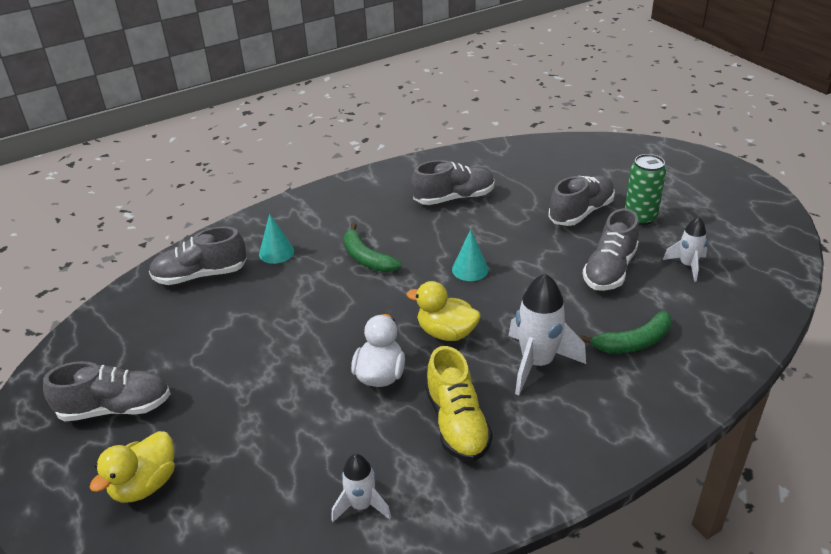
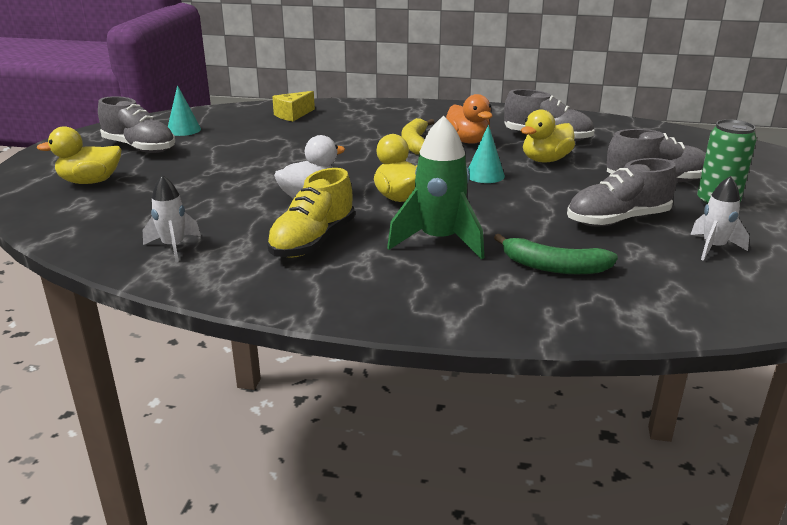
camera: 40 degrees right, 10 degrees down
(200, 275) = (293, 115): grey shoe -> yellow cheese
(276, 252) = (359, 121): turquoise cone -> turquoise cone (183, 130)
(366, 258) = (415, 143): green banana -> yellow banana
(403, 233) = (467, 141): none -> orange duck
(487, 227) = (545, 160): none -> yellow duck
(537, 363) = (439, 241): white rocket -> green rocket

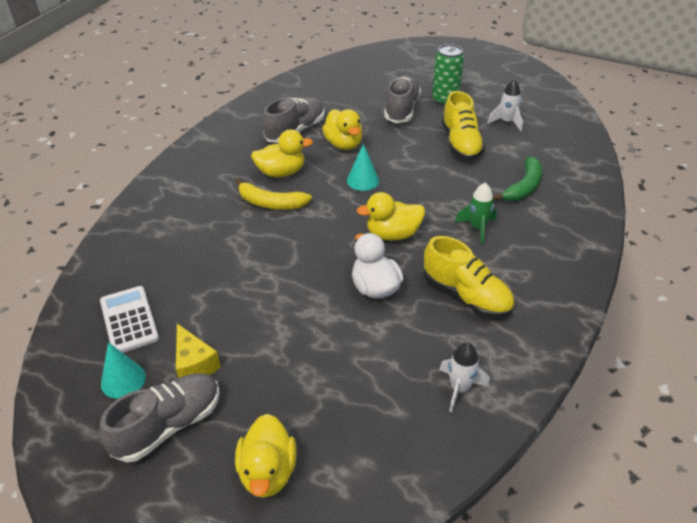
camera: 75 degrees left, 15 degrees up
(244, 122) = (129, 320): none -> white calculator
(293, 115) = (130, 276): yellow cheese -> yellow cheese (194, 364)
(439, 241) = (477, 228): green rocket -> green rocket, size x0.59
(467, 141) = (281, 172): orange duck -> yellow duck
(617, 220) = (461, 143): grey shoe -> yellow shoe

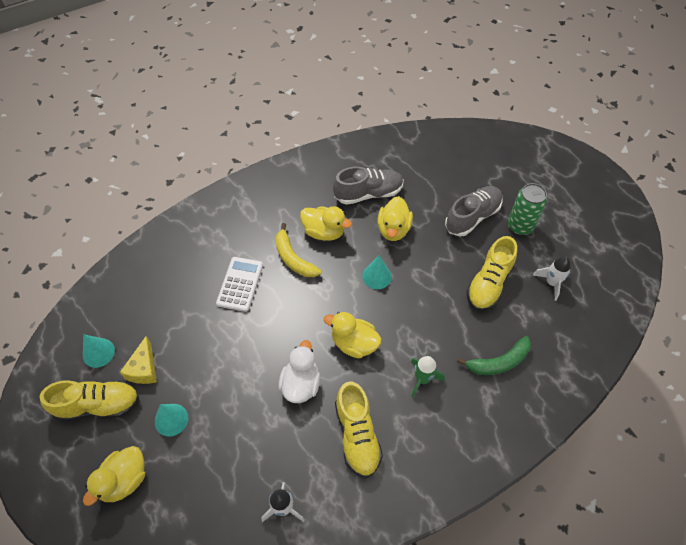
camera: 35 degrees right, 15 degrees up
(129, 320) = (133, 306): white calculator -> white calculator (240, 284)
(168, 426) = (98, 405): grey shoe -> yellow shoe
(269, 388) = (171, 419): none -> turquoise cone

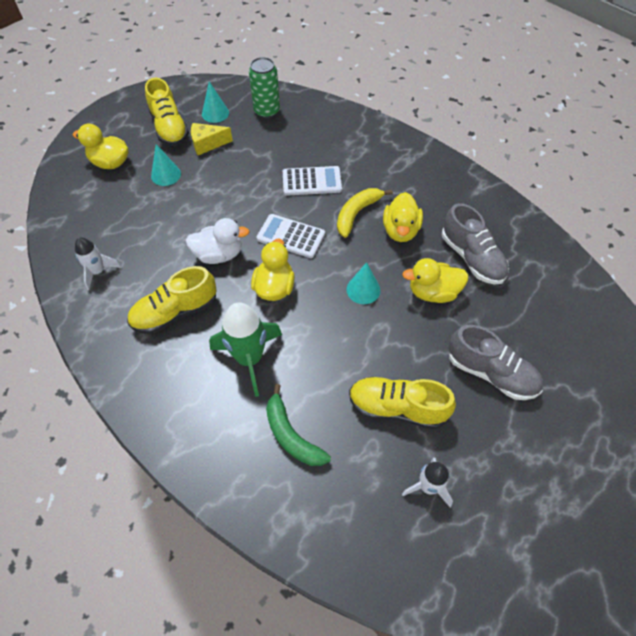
camera: 75 degrees right, 0 degrees up
(300, 317) = (291, 236): none -> white calculator
(422, 379) = (249, 358): green rocket -> green rocket, size x1.70
(520, 226) = (504, 434): green can -> green can (267, 111)

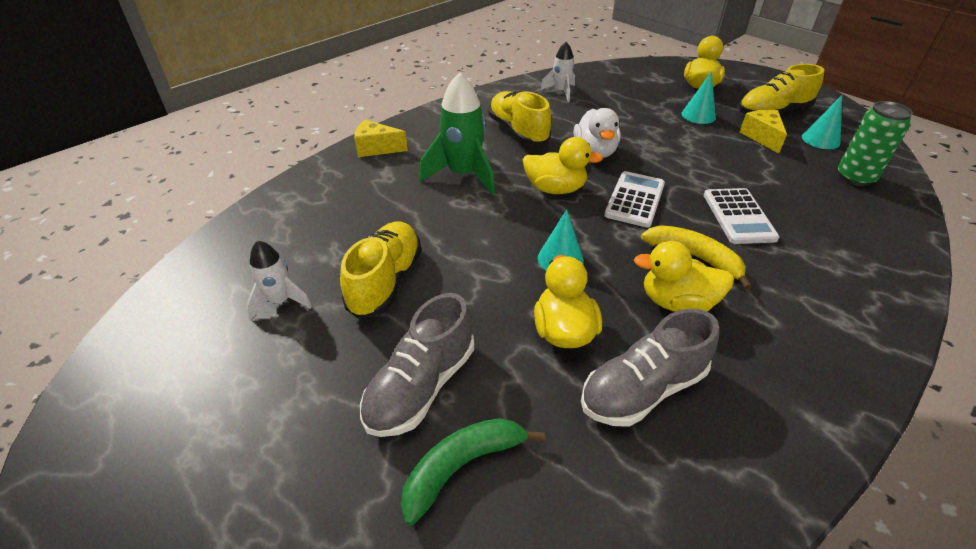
camera: 90 degrees right, 15 degrees down
(192, 446) = (376, 148): none -> yellow cheese
(291, 435) = (371, 202): green banana -> green banana (462, 467)

